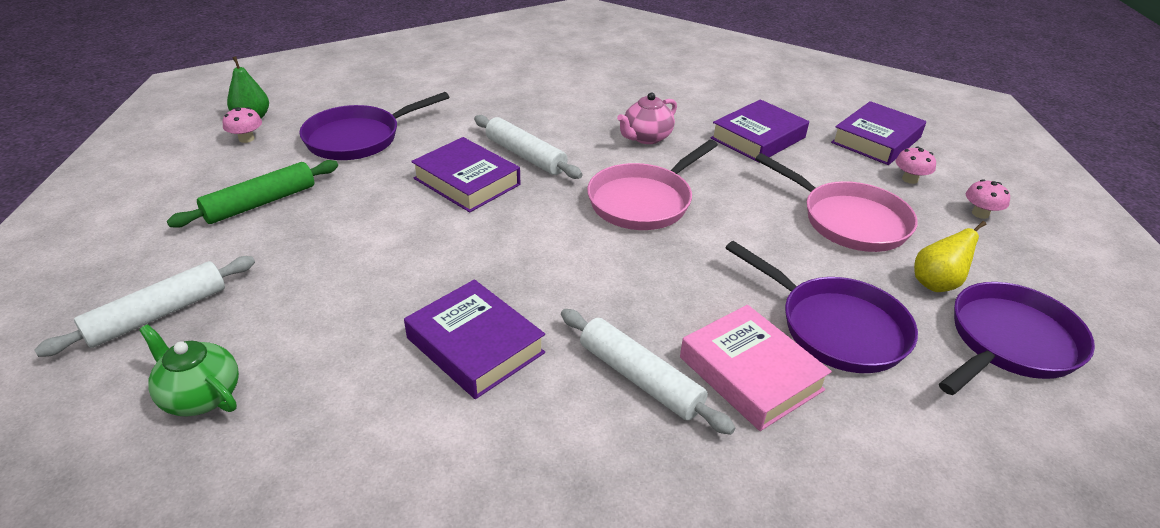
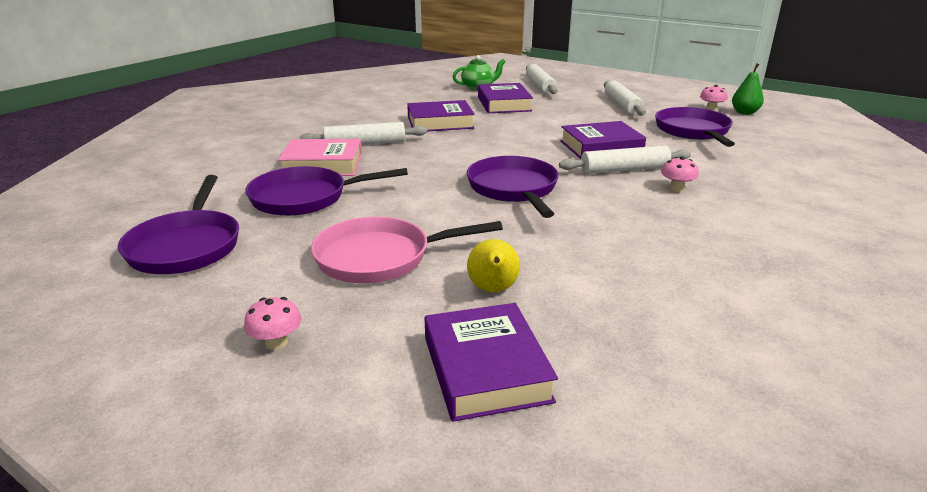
camera: 125 degrees right, 10 degrees down
(260, 203) = (622, 105): green rolling pin -> white rolling pin
(644, 201) = (514, 189): pink pan -> purple pan
(646, 137) = (618, 221): pink teapot -> none
(758, 138) = (568, 280): purple book -> purple book (504, 104)
(910, 179) = (384, 336): pink mushroom -> pink mushroom (676, 188)
(936, 283) = (266, 253): yellow pear -> yellow pear (493, 290)

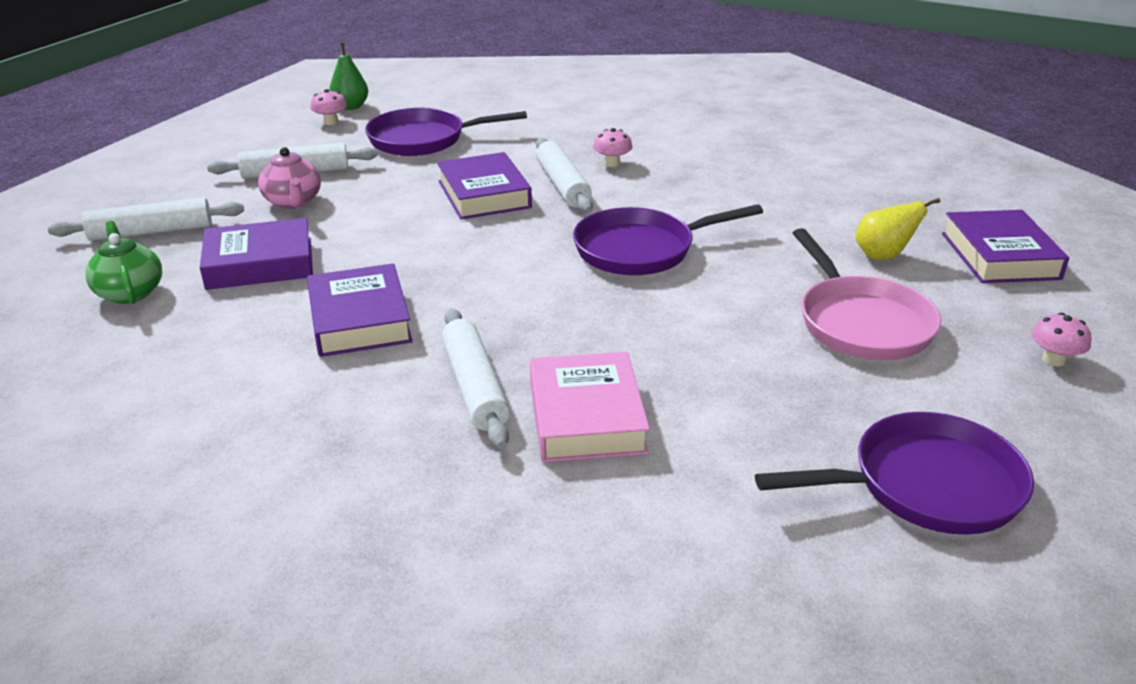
camera: 95 degrees left, 5 degrees up
(305, 198) = (725, 408): purple pan -> none
(485, 369) = (1000, 256): purple book -> purple book turned 75 degrees counterclockwise
(579, 106) = (293, 202): none -> pink teapot

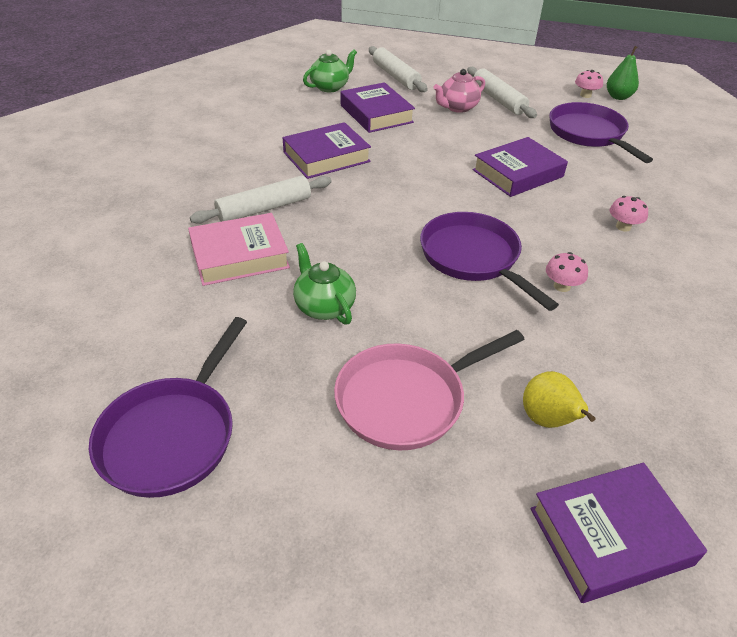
camera: 75 degrees right, 10 degrees up
(563, 185) = (560, 206): white rolling pin -> none
(709, 357) = (324, 306): none -> green teapot
(925, 485) = (173, 434): purple pan -> purple pan turned 45 degrees clockwise
(1054, 360) = (386, 563): pink mushroom -> pink mushroom (562, 286)

